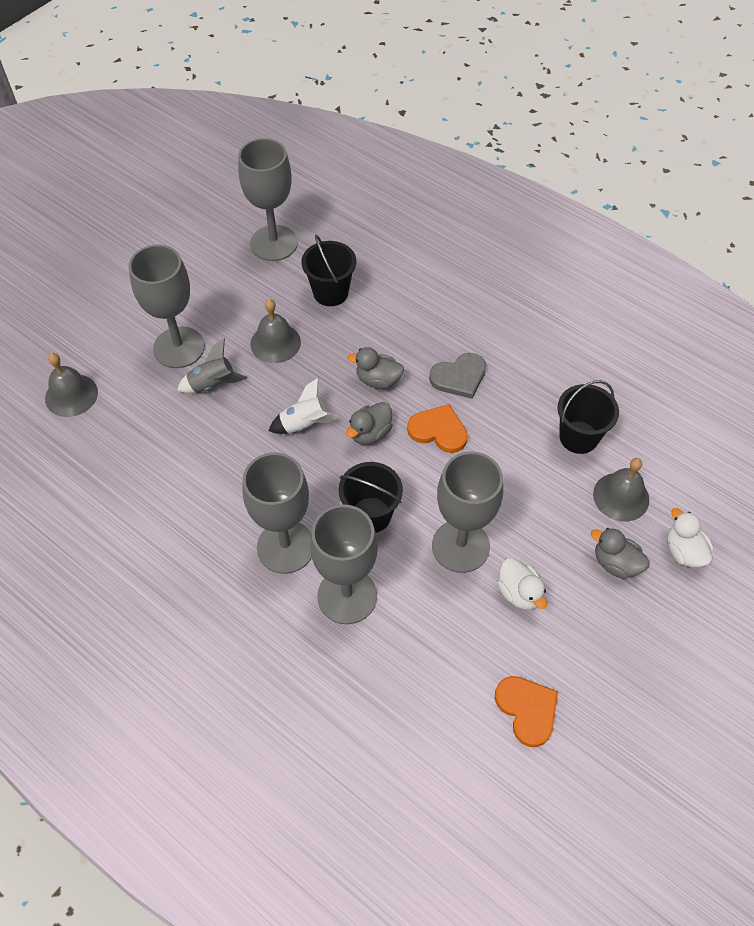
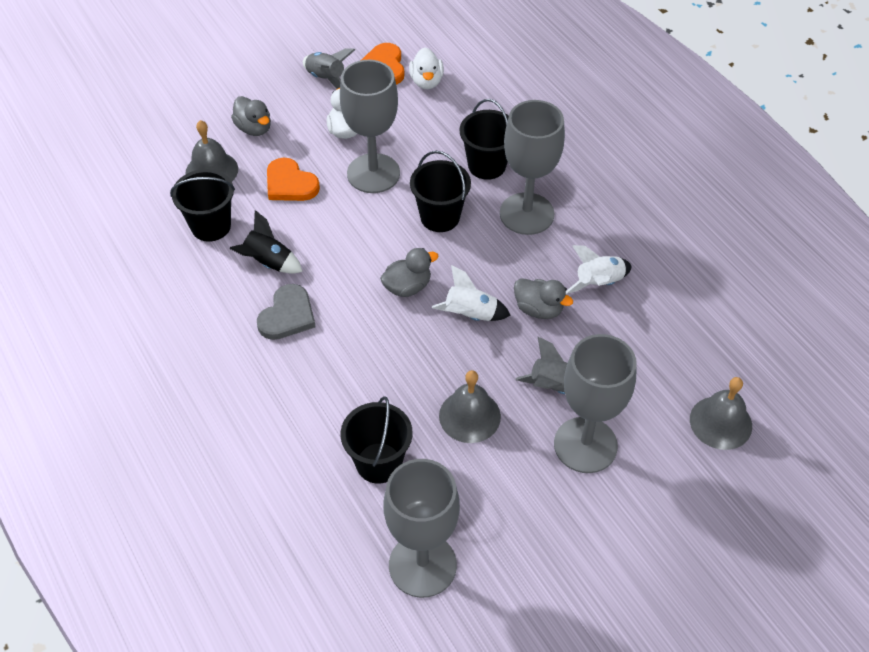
camera: 160 degrees left, 5 degrees down
(195, 490) = (599, 283): none -> white rocket
(347, 596) = (487, 165): grey goblet -> black bucket
(378, 380) = (374, 338): grey duck -> grey duck (538, 309)
(438, 430) = (339, 270): orange heart -> orange heart (290, 184)
(459, 377) = (287, 315): grey heart -> grey heart turned 120 degrees clockwise
(504, 418) = (268, 262): none -> black rocket
(583, 665) = (326, 78): none -> grey rocket
(683, 551) = (193, 121): white duck -> white duck (426, 81)

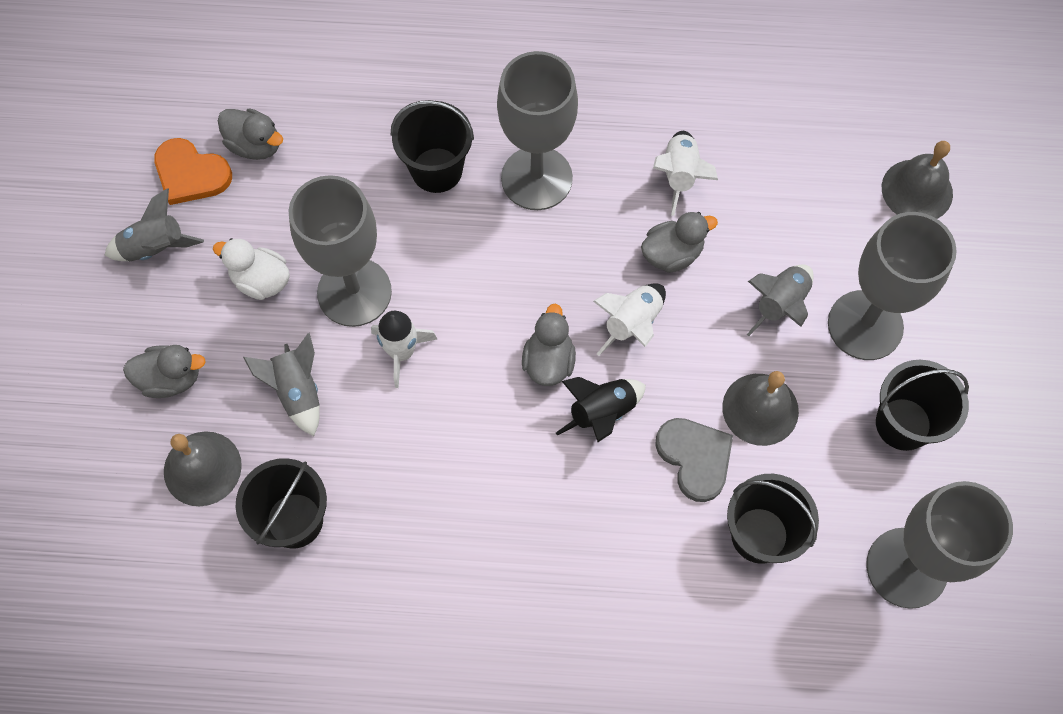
camera: 55 degrees left, 15 degrees up
(268, 262) = (402, 487): black rocket -> black rocket (602, 413)
(287, 315) = (497, 511): grey heart -> grey heart (695, 458)
(290, 184) = (297, 391): orange heart -> grey rocket
(354, 215) = (402, 352): none -> white rocket
(426, 81) = (255, 145): white duck -> grey duck
(440, 217) = (475, 265): black bucket -> black bucket (903, 424)

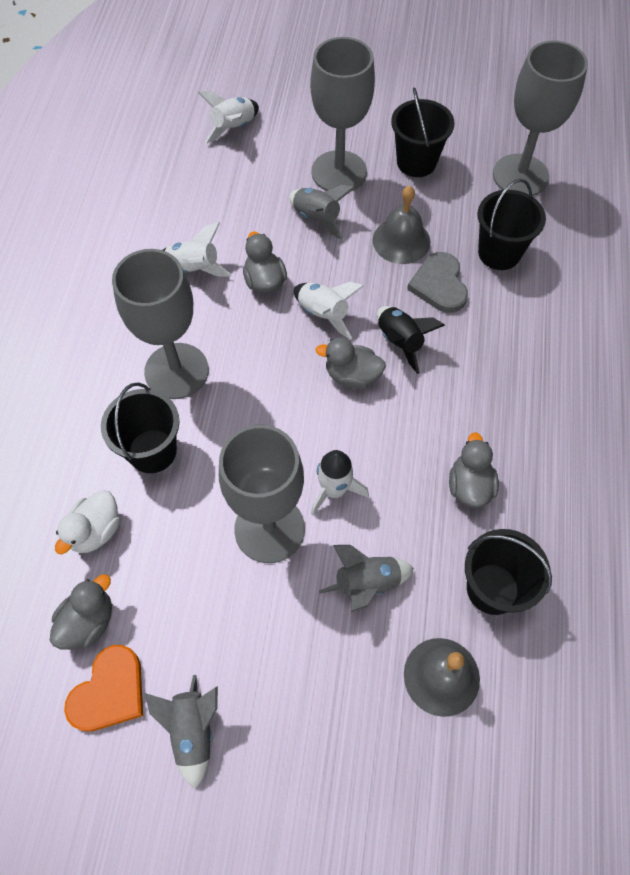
camera: 85 degrees left, 5 degrees down
(171, 379) = (345, 710): grey duck -> grey duck (469, 486)
(261, 280) = (246, 617): white duck -> white duck (95, 531)
(695, 458) = (439, 285): grey heart -> grey heart turned 75 degrees counterclockwise
(917, 190) = (233, 128): grey bell -> white rocket

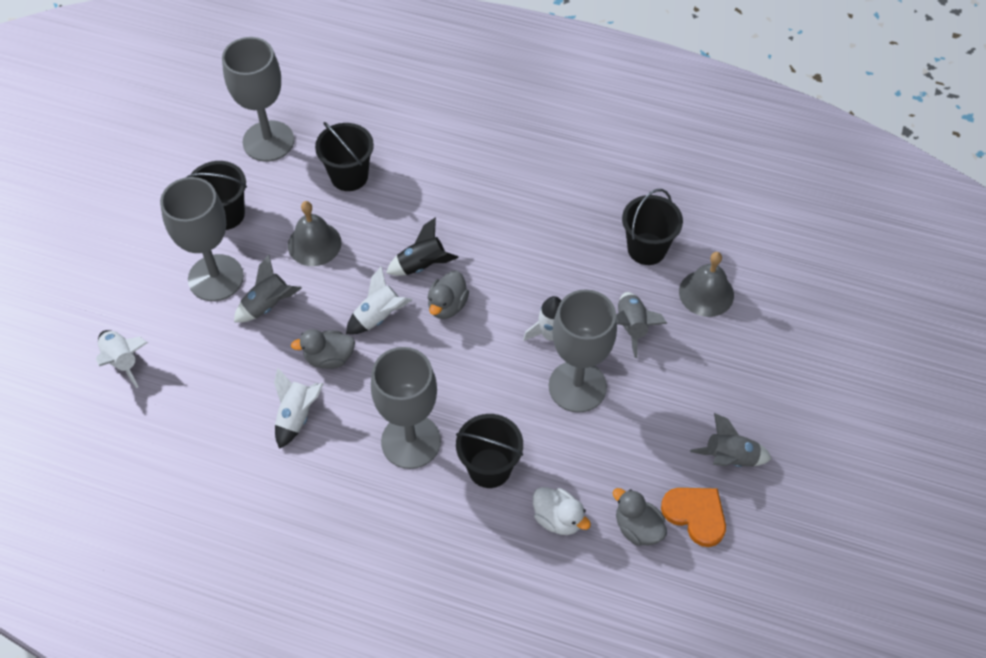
camera: 80 degrees left, 5 degrees down
(439, 285) = (371, 225): grey heart -> none
(469, 486) = (563, 245): grey duck -> none

